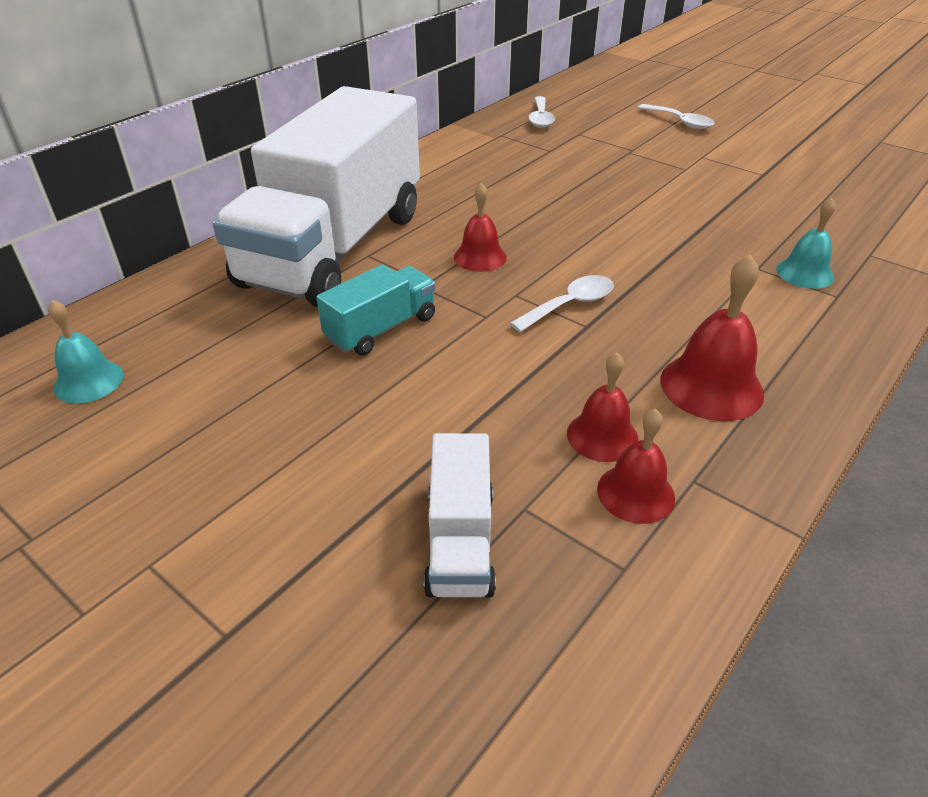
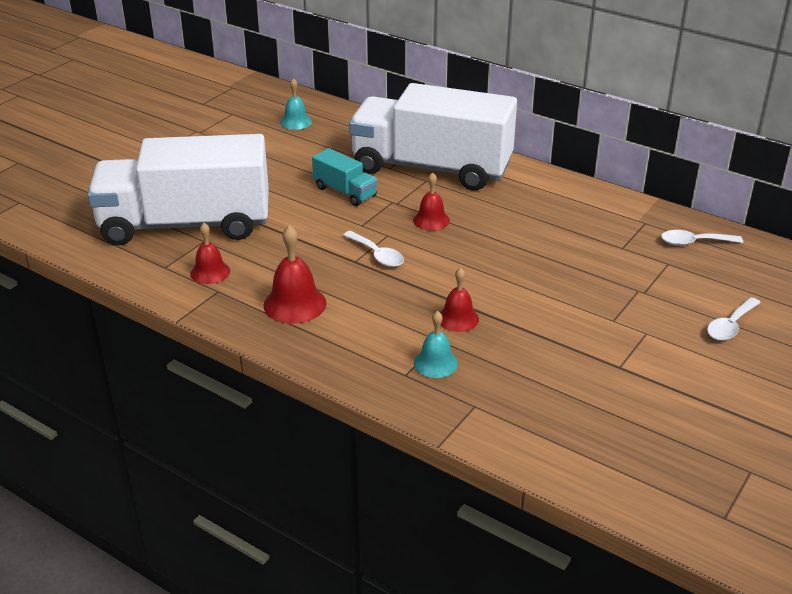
camera: 85 degrees right, 5 degrees down
(460, 541) = (186, 224): white truck -> white truck, size x2.38
(602, 436) = (252, 263): red bell -> red bell (458, 318)

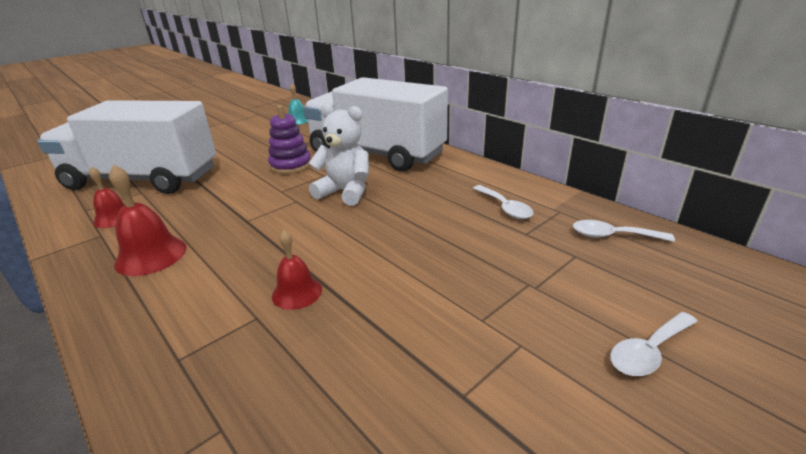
camera: 15 degrees right, 5 degrees down
(345, 192) = (291, 165): turquoise truck -> purple stacking toy
(377, 255) = (271, 217): white spoon -> white spoon (505, 208)
(431, 220) = (345, 192): red bell -> white teddy bear
(435, 363) = (226, 348): turquoise bell -> none

